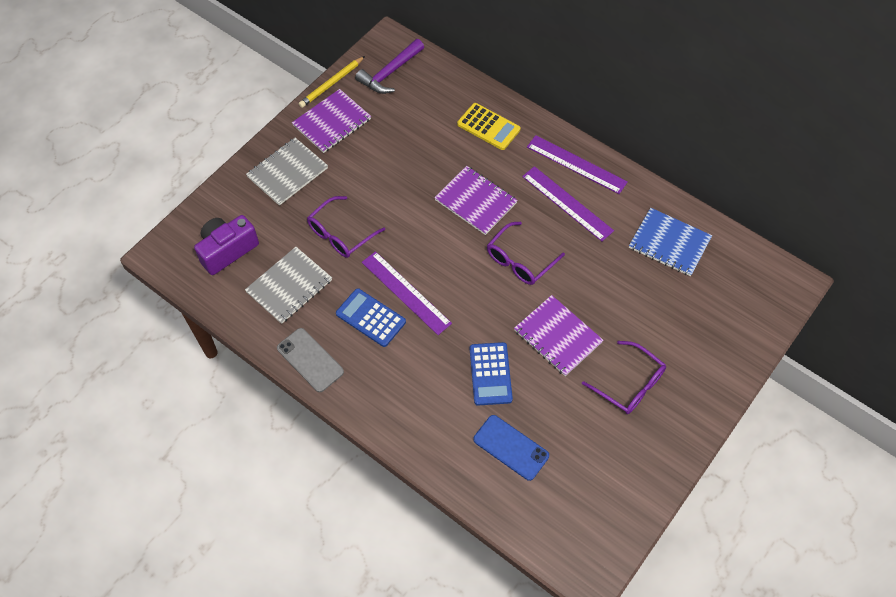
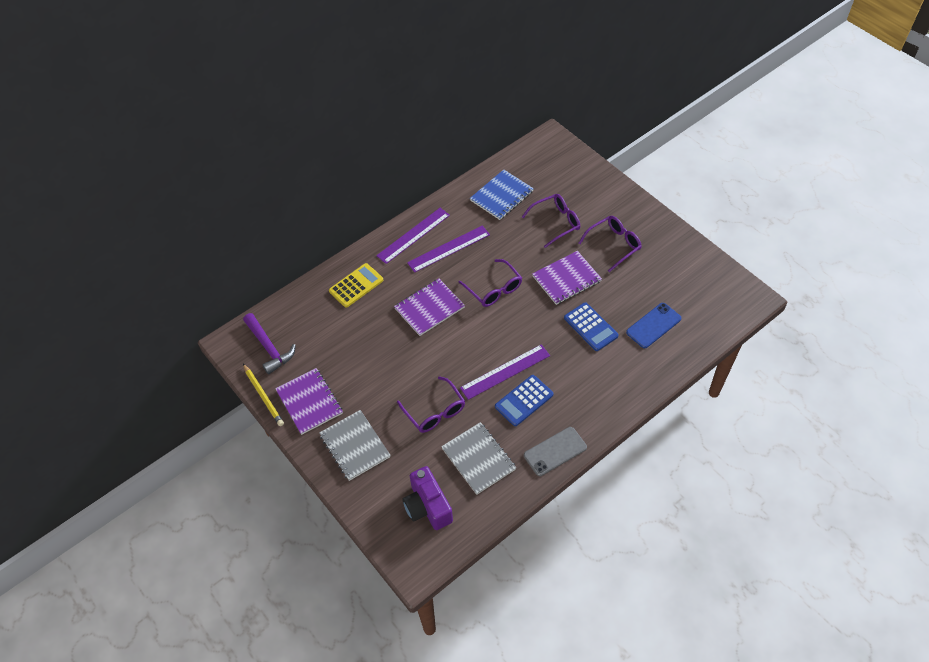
camera: 75 degrees left, 5 degrees down
(490, 374) = (590, 327): blue calculator -> blue calculator turned 45 degrees clockwise
(645, 310) = (555, 223): none -> purple glasses

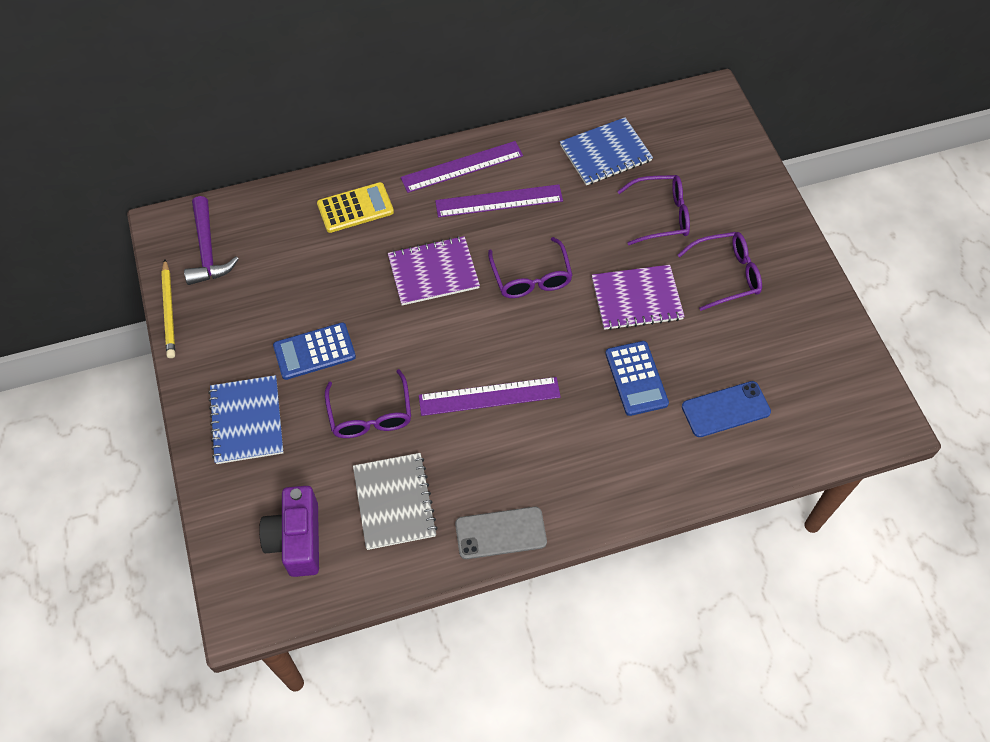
camera: 20 degrees right, 5 degrees up
(309, 402) = (220, 340): purple notebook -> none
(355, 446) = (247, 421): grey notebook -> blue notebook
(524, 400) = (494, 446): blue calculator -> blue calculator (314, 351)

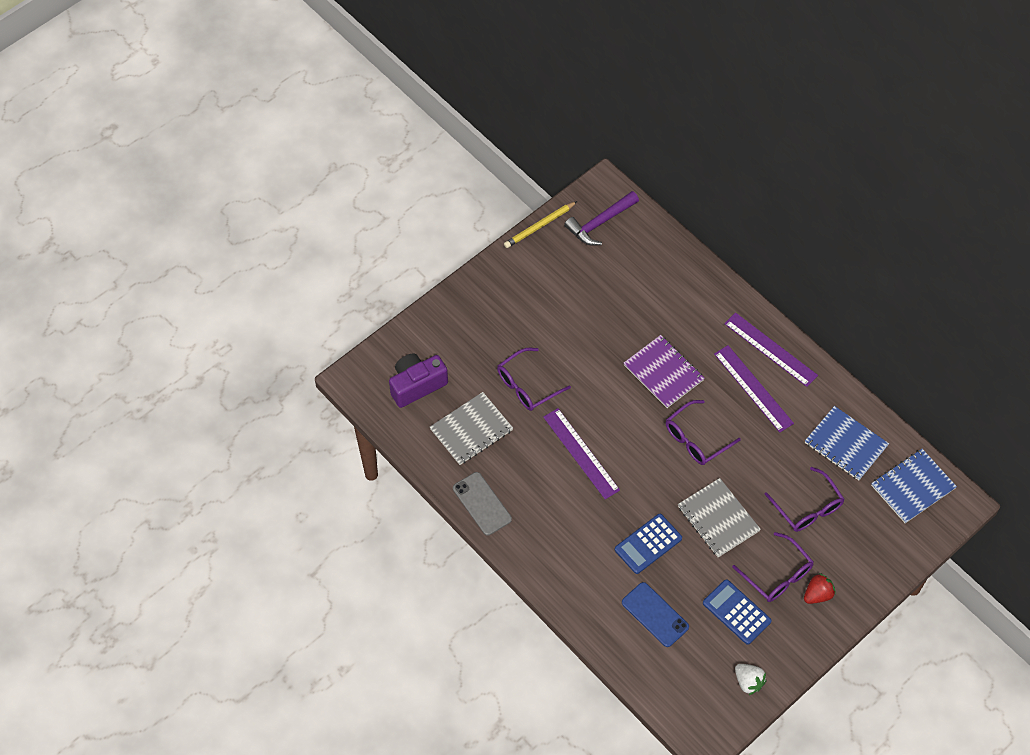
camera: 65 degrees right, 0 degrees up
(247, 421) = (483, 314): blue notebook -> blue notebook (912, 487)
(314, 351) = (557, 328): blue calculator -> blue calculator (736, 612)
(355, 208) = (689, 296): yellow calculator -> none
(636, 299) = (718, 519): purple notebook -> grey notebook
(763, 250) = (817, 594): none -> red strawberry
(840, 355) = (748, 682): none -> white strawberry

